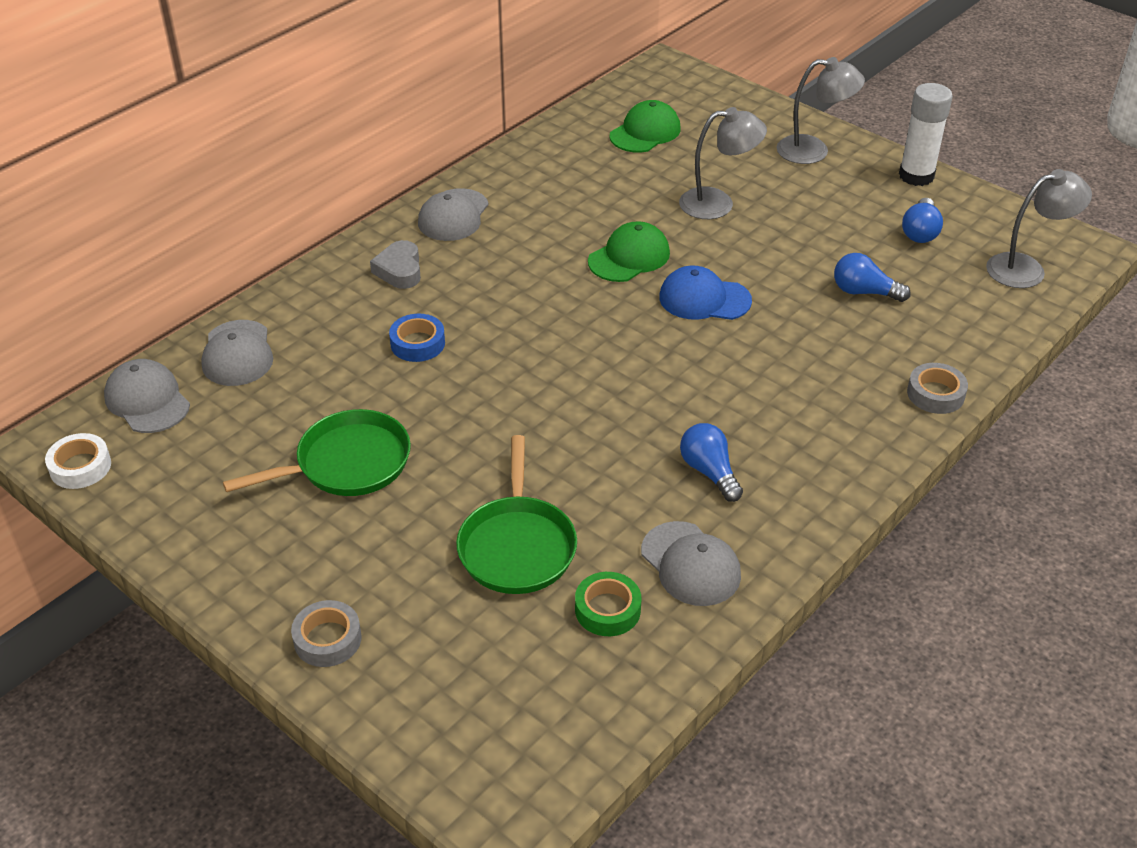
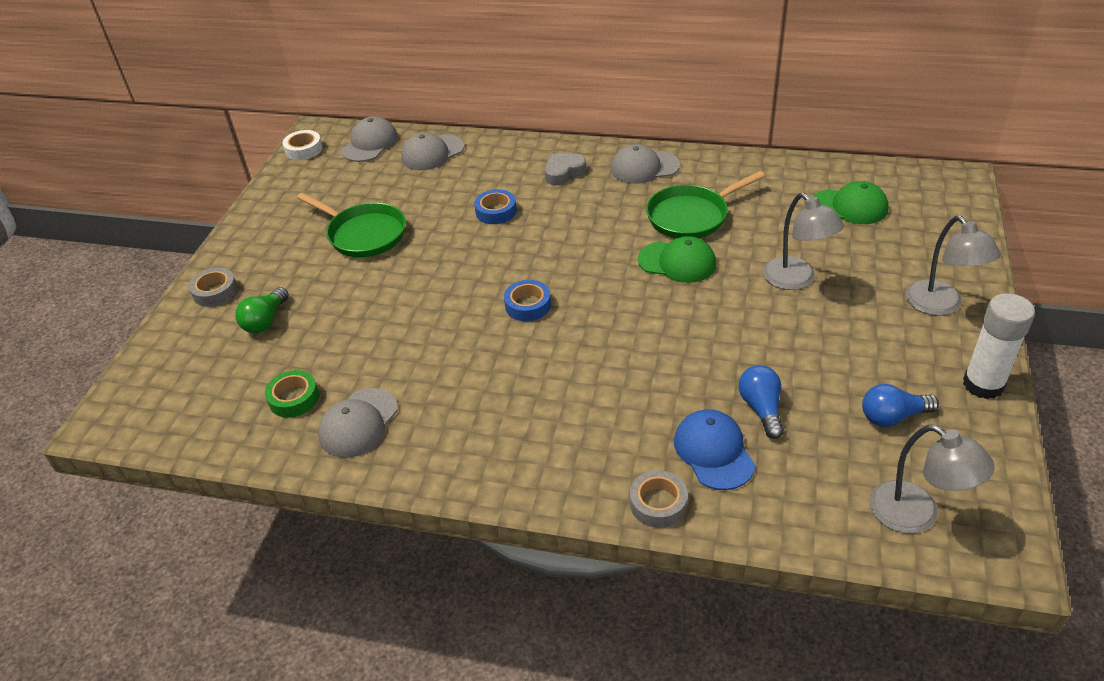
camera: 65 degrees right, 0 degrees up
(438, 601) = (265, 320): none -> green light bulb
(517, 545) = (331, 333): green pan -> green pan (691, 216)
(605, 377) = (528, 305): none -> blue tape
(704, 299) = (662, 319): blue cap -> blue cap (713, 452)
(709, 472) = (461, 397): blue light bulb -> none

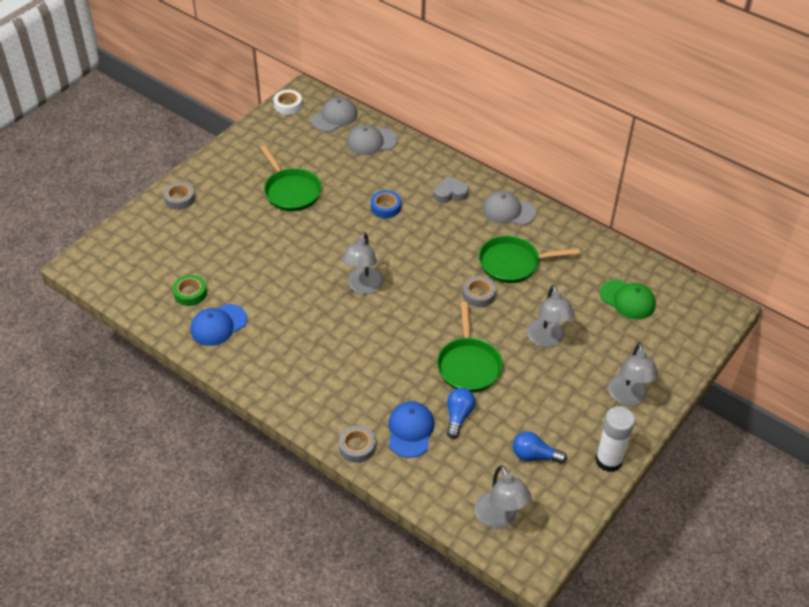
camera: 20 degrees right, 5 degrees up
(265, 320) = (199, 232): green light bulb -> none
(358, 423) = (218, 325): grey cap -> blue cap
(528, 305) = (363, 287): blue tape -> grey lamp
(677, 262) = (479, 294): green cap -> grey tape
(726, 343) = (468, 365): none -> green pan

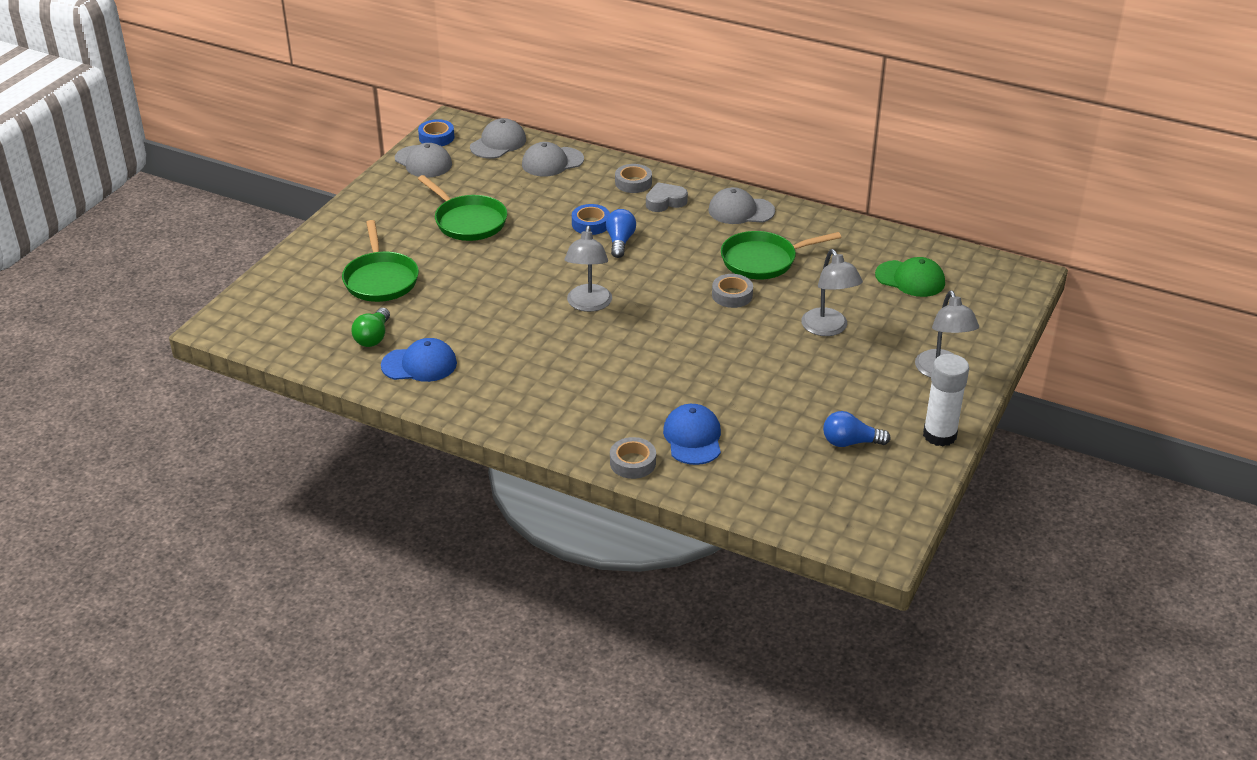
camera: 10 degrees left, 10 degrees down
(179, 198) = (329, 244): grey tape -> grey tape (633, 183)
(190, 293) = (373, 337): green tape -> green light bulb
(218, 325) = (419, 364): blue cap -> blue cap turned 135 degrees counterclockwise
(272, 128) = (423, 162): none -> grey cap
(288, 105) = (436, 137): white tape -> blue tape
(458, 416) = (747, 416): blue light bulb -> blue light bulb (620, 242)
(468, 365) = (742, 365): green pan -> green pan (380, 279)
(499, 518) = (829, 509): grey lamp -> none

